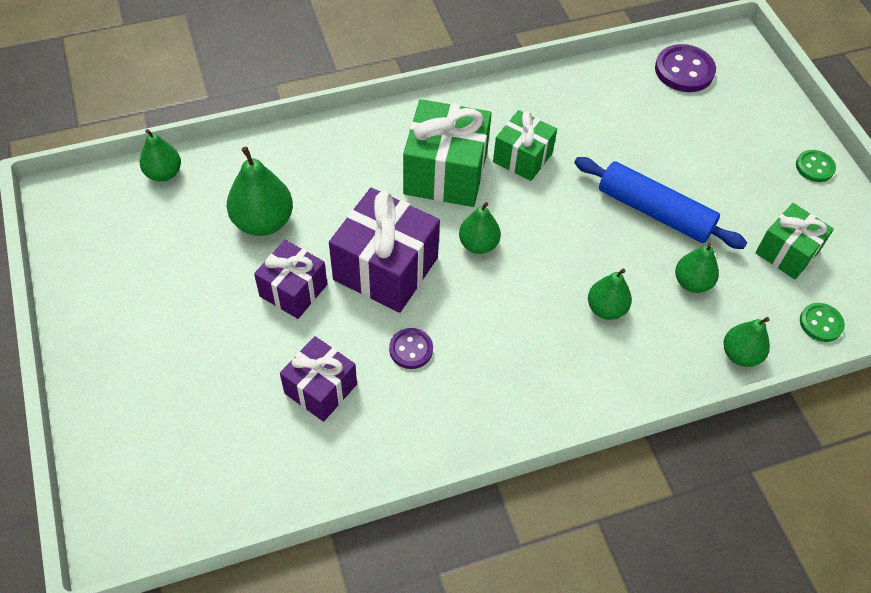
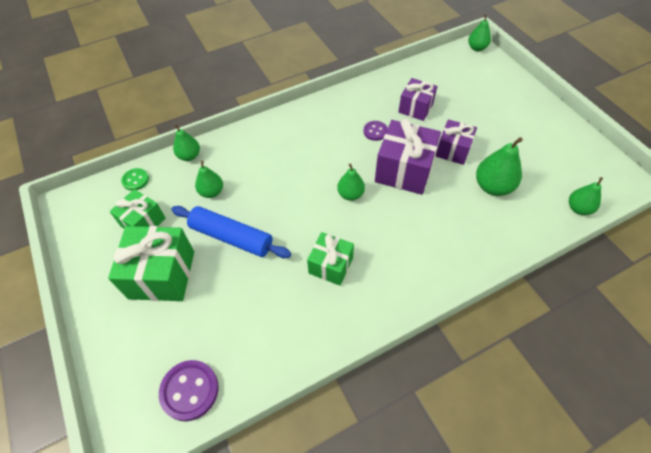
camera: 175 degrees right, 0 degrees up
(445, 173) = (385, 242): green gift -> green gift (162, 274)
(606, 309) = (267, 168): green pear -> green pear (477, 48)
(814, 167) = (98, 297): green button -> none

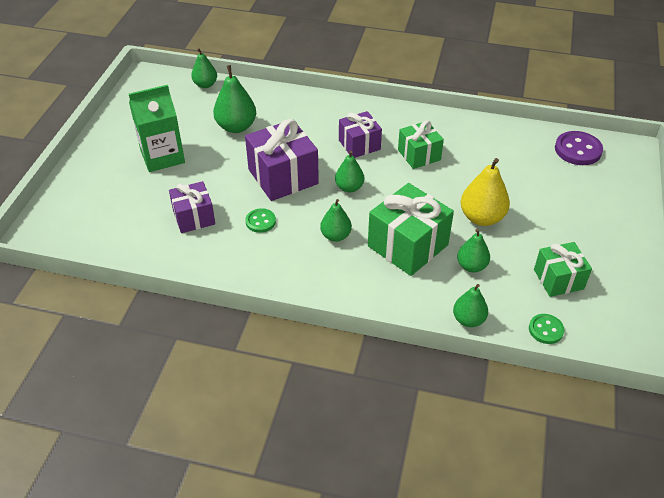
camera: 140 degrees left, 10 degrees down
(162, 274) = (562, 225): green gift -> green gift (407, 245)
(231, 237) = (481, 217): blue rolling pin -> yellow pear
(375, 131) = (260, 221): purple button -> green button
(453, 150) = (222, 165): purple gift -> purple gift (359, 145)
(477, 48) = (34, 234): green pear -> green pear (335, 236)
(497, 129) = (162, 156): none -> green carton

